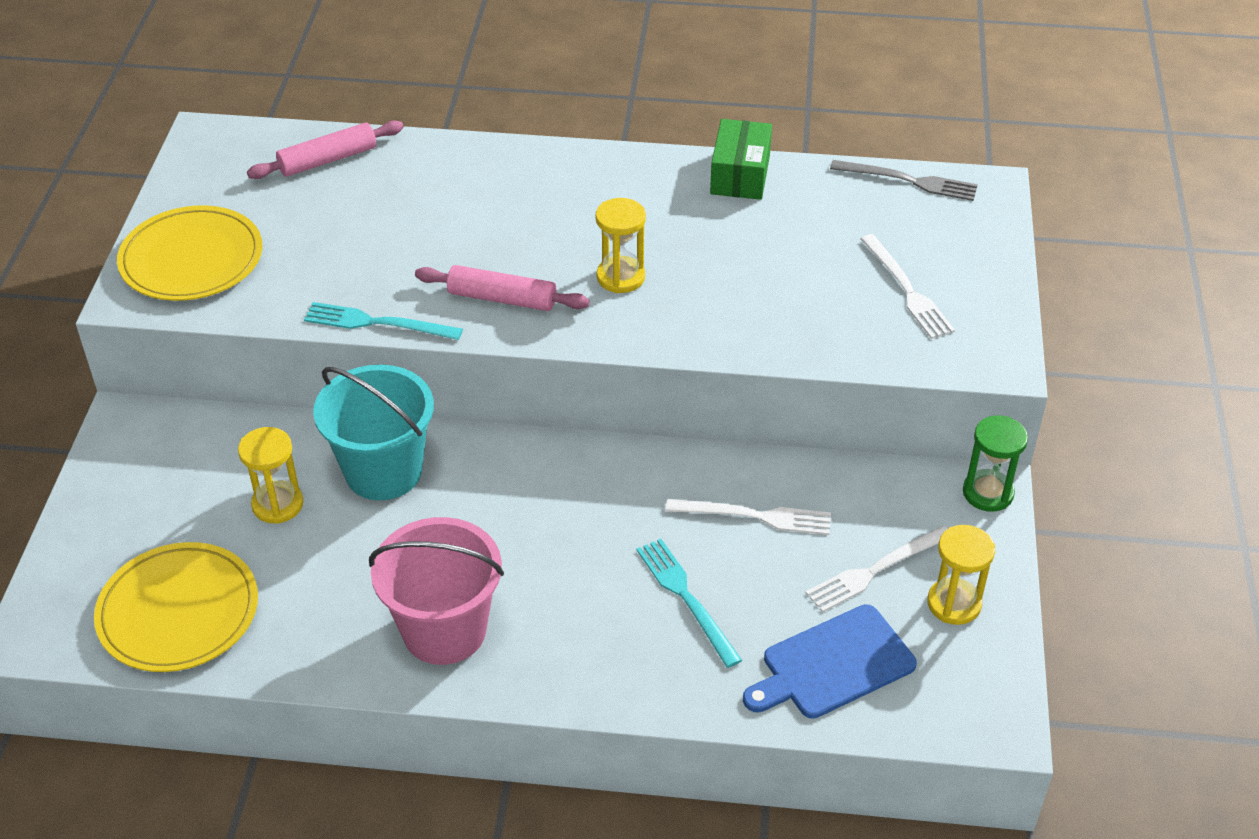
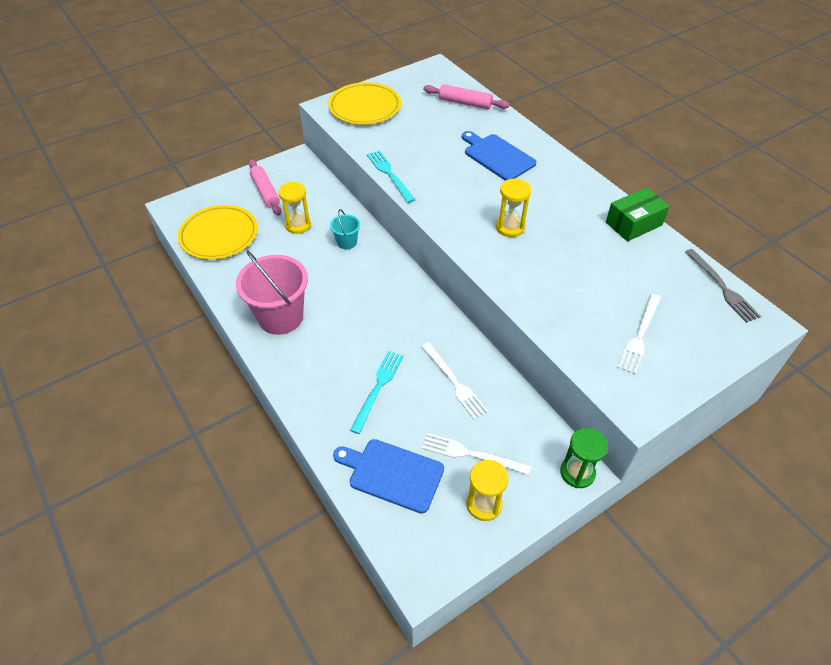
camera: 50 degrees right, 5 degrees up
(383, 471) = (347, 242): turquoise bucket -> turquoise bucket, size x0.49
(477, 202) = (497, 156): none -> blue cutting board
(502, 299) = (448, 200): pink rolling pin -> pink rolling pin (265, 192)

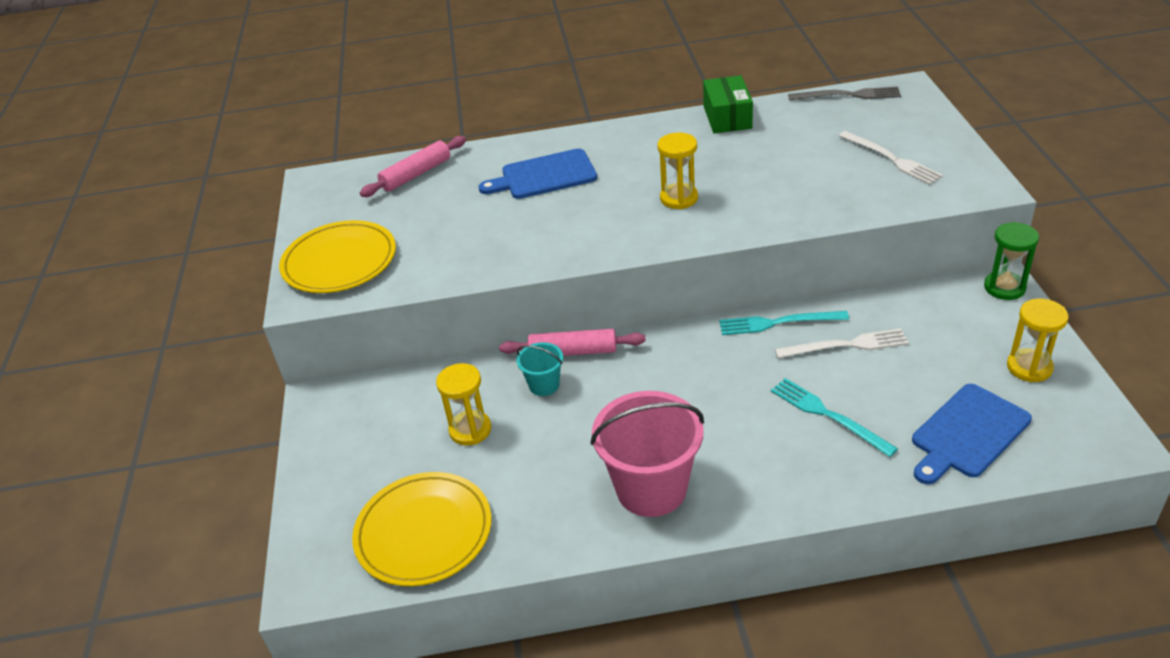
camera: 60 degrees left, 10 degrees down
(265, 192) = (365, 453): pink rolling pin -> pink rolling pin (573, 352)
(389, 174) = (509, 270): turquoise fork -> turquoise fork (778, 323)
(471, 454) = (957, 359): white fork -> none

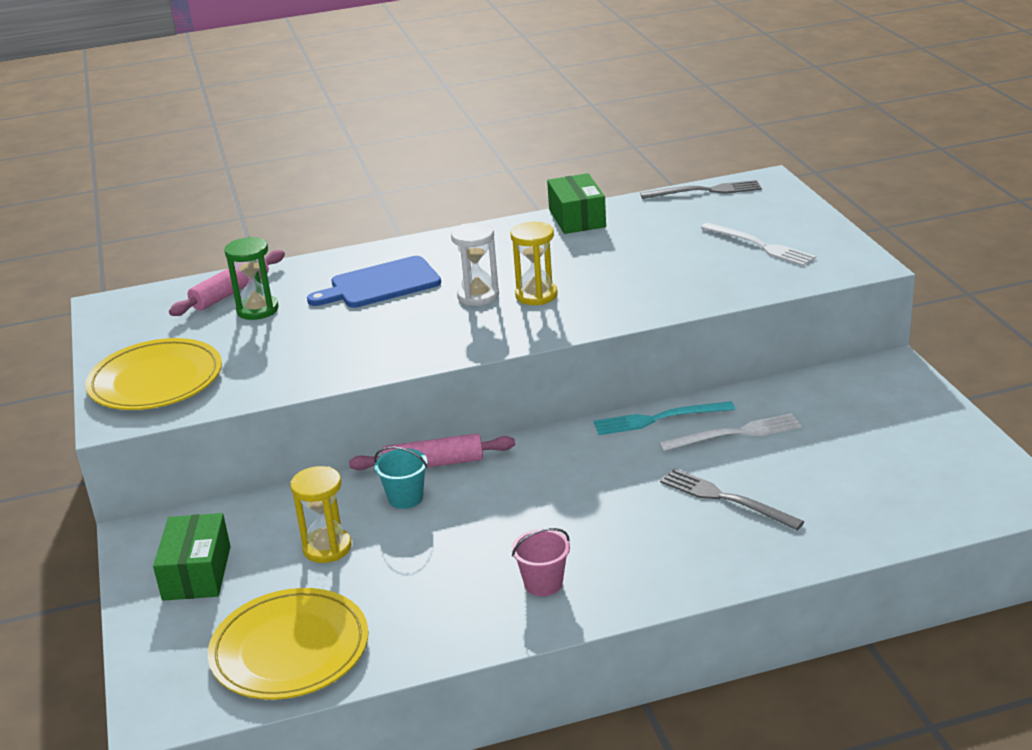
camera: 10 degrees left, 10 degrees down
(358, 444) = (197, 573): none -> green box
(627, 195) = (478, 296): none -> white hourglass
(651, 488) = (543, 583): pink bucket -> pink bucket, size x0.49
(828, 415) = (725, 499): turquoise fork -> grey fork
(968, 433) = (875, 502): blue cutting board -> none
(1004, 288) = (894, 368): green hourglass -> green hourglass (257, 310)
(1029, 367) = (930, 438): yellow hourglass -> none

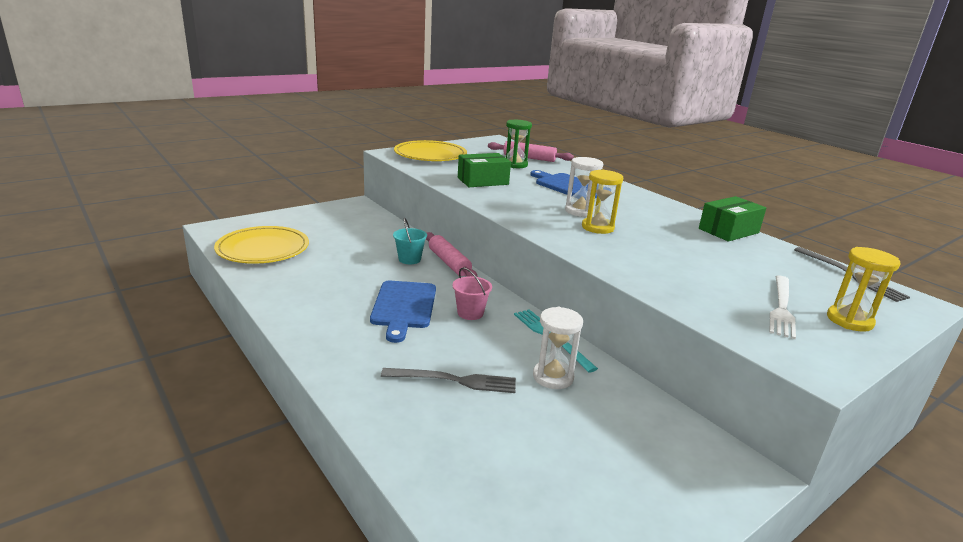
camera: 65 degrees right, 5 degrees down
(197, 573) = (327, 219): green box -> green box (483, 181)
(327, 548) = (354, 245): yellow hourglass -> yellow hourglass (849, 320)
(543, 583) = (329, 313): pink bucket -> pink bucket (470, 313)
(548, 517) = (404, 307): none -> blue cutting board
(725, 499) = (454, 380): grey fork -> grey fork turned 75 degrees clockwise
(735, 433) = (553, 377): white fork -> white hourglass

